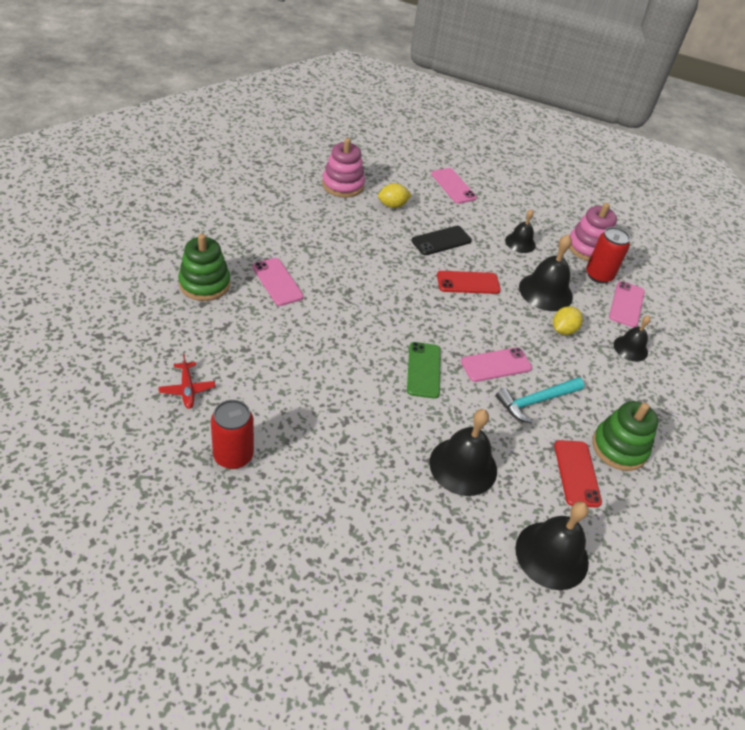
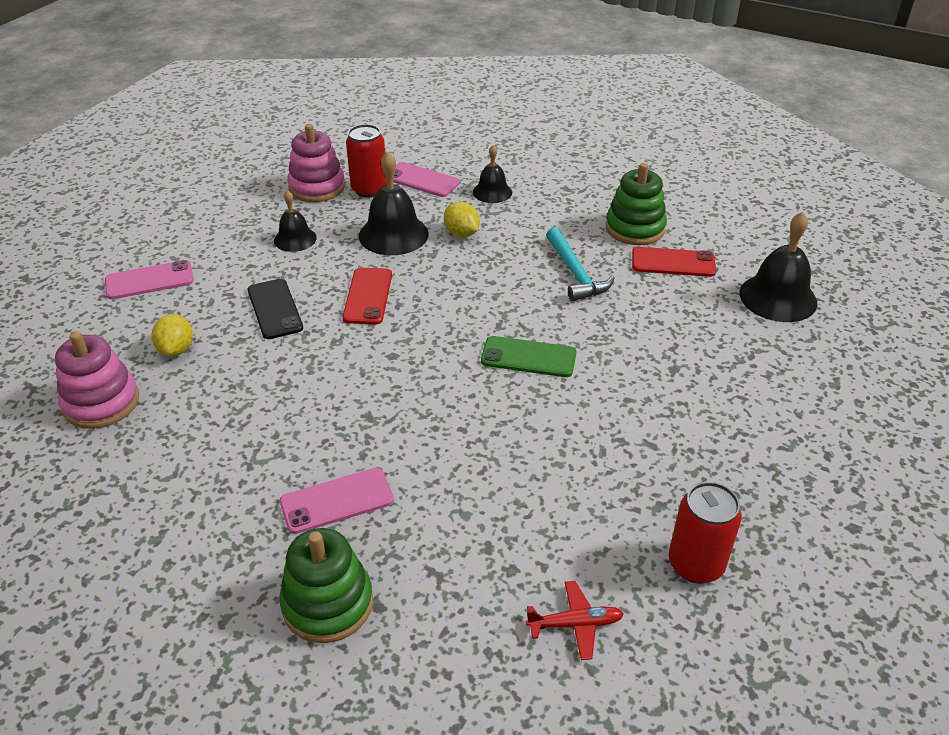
camera: 75 degrees left, 5 degrees down
(463, 466) = (677, 343): black bell -> none
(496, 365) = (519, 294): pink phone -> none

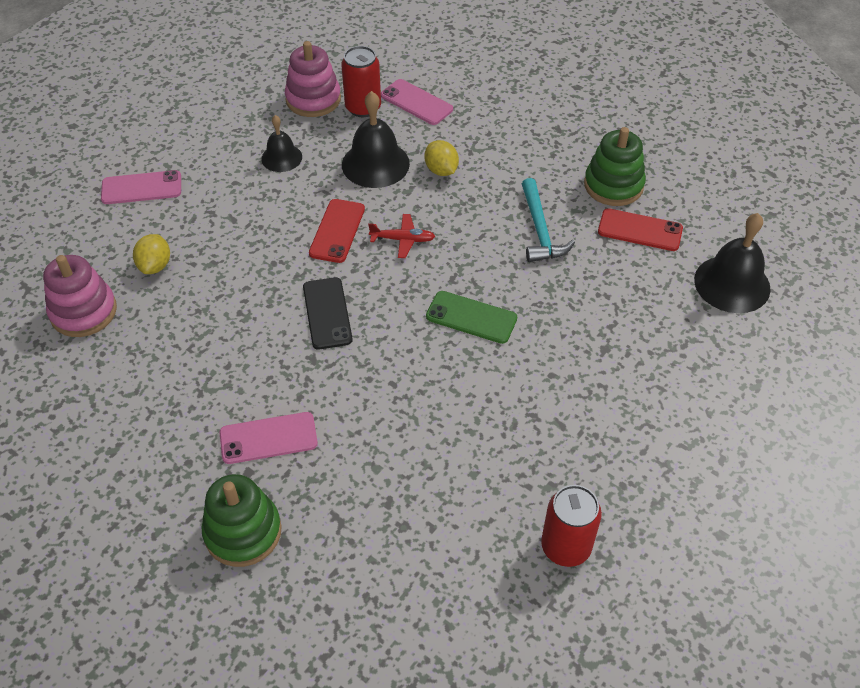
camera: 10 degrees right, 10 degrees up
(274, 309) = (249, 234): black phone -> black phone (327, 313)
(492, 192) = (482, 125): black bell -> none
(575, 624) = (445, 584): red plane -> red plane (402, 240)

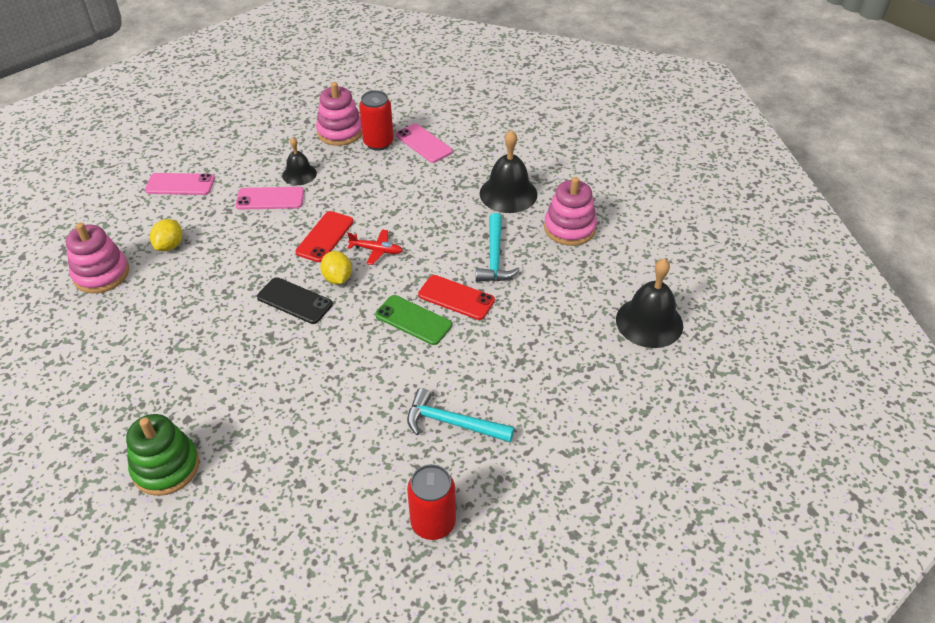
camera: 10 degrees right, 5 degrees down
(268, 438) = (213, 394): pink phone -> pink phone (270, 199)
(327, 313) = (294, 301): black phone -> black phone turned 60 degrees counterclockwise
(375, 164) = (374, 188): black bell -> black bell (508, 193)
(441, 170) = (426, 199): yellow lemon -> yellow lemon (337, 278)
(552, 430) = (452, 423): none -> turquoise hammer
(613, 185) = (569, 228): green stacking toy -> pink stacking toy
(640, 230) = (581, 268): red phone -> red phone (456, 298)

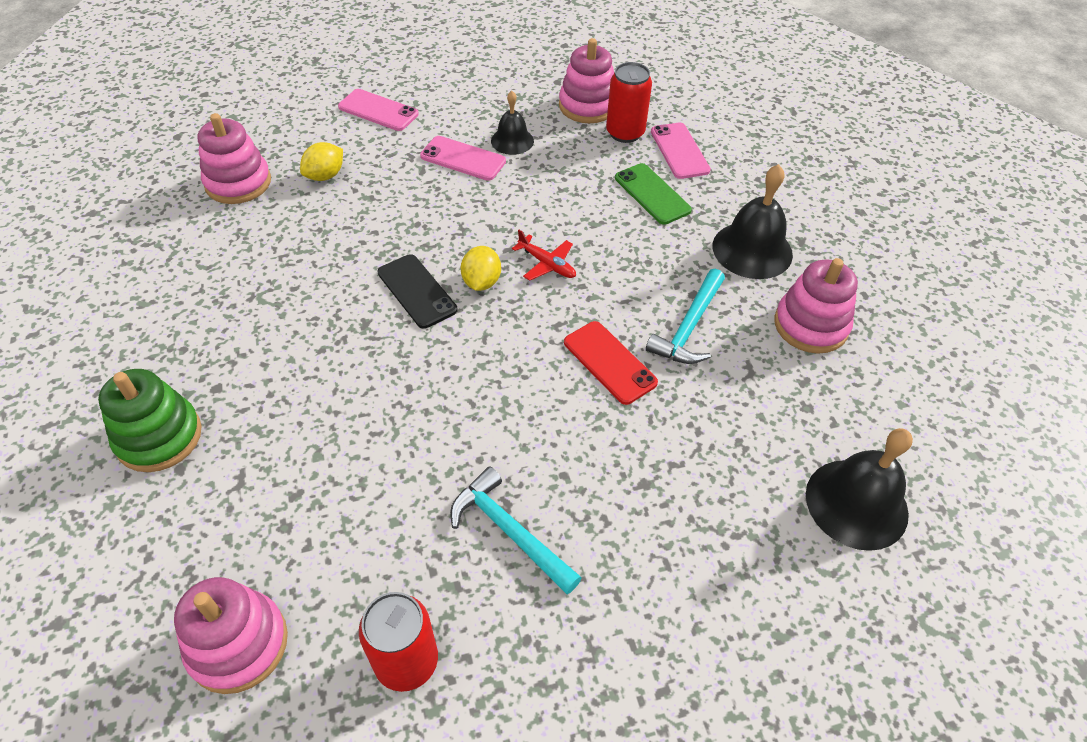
camera: 25 degrees right, 5 degrees up
(315, 563) = (238, 644): none -> pink stacking toy
(325, 237) = (497, 225): red phone -> none
(413, 320) = (540, 371): green phone -> green phone (652, 194)

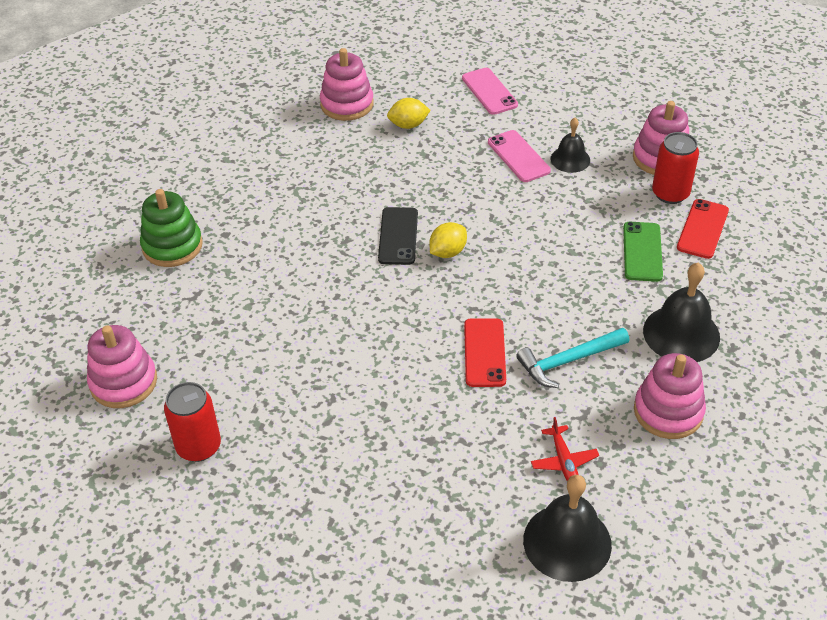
camera: 40 degrees right, 5 degrees down
(510, 531) = (319, 415): turquoise hammer -> none
(546, 264) = (506, 263): red plane -> red plane (563, 461)
(679, 151) = (703, 229): pink phone -> red phone

